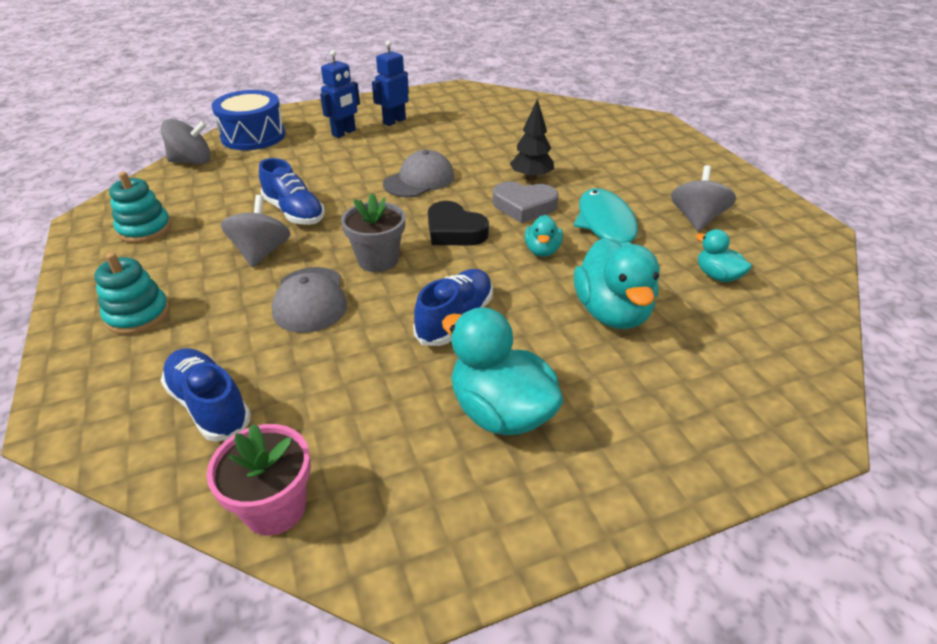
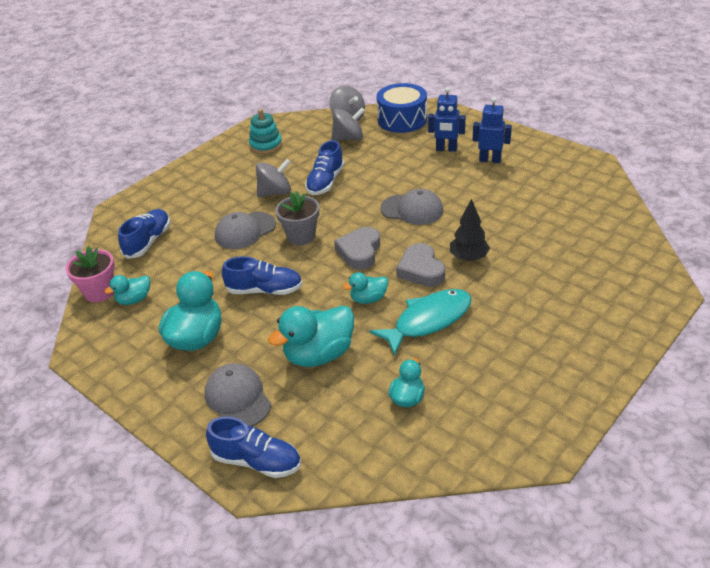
camera: 65 degrees right, 0 degrees up
(138, 315) = (196, 186): turquoise stacking toy -> none
(344, 463) = (134, 300): none -> turquoise duck
(454, 231) = (359, 252): black heart -> grey heart
(652, 404) = (237, 398): none -> grey cap
(696, 219) = (488, 367): grey spinning top -> grey spinning top (348, 138)
(777, 419) = (257, 461): none -> blue shoe

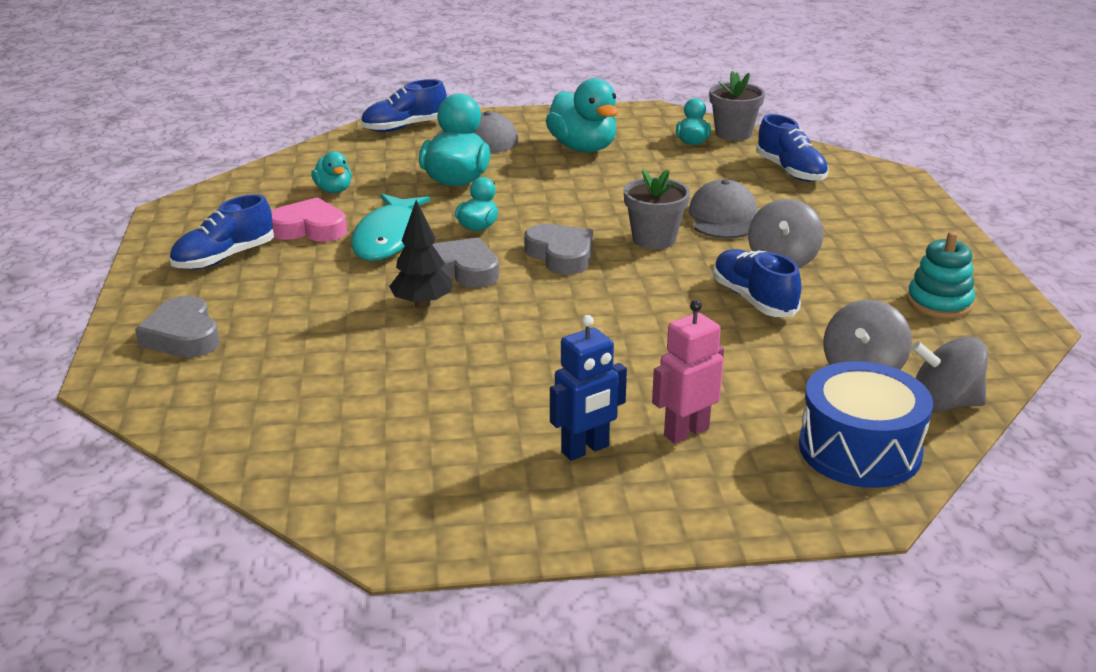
camera: 130 degrees right, 10 degrees down
(100, 292) = (733, 134): pink flower pot -> grey flower pot
(264, 290) = (593, 191): blue shoe -> blue shoe (224, 258)
(412, 209) = (579, 321): grey cap -> none
(446, 149) = (686, 432): blue robot -> pink robot
(465, 360) = (309, 228): none -> pink heart
(613, 304) = (183, 336): none -> grey heart

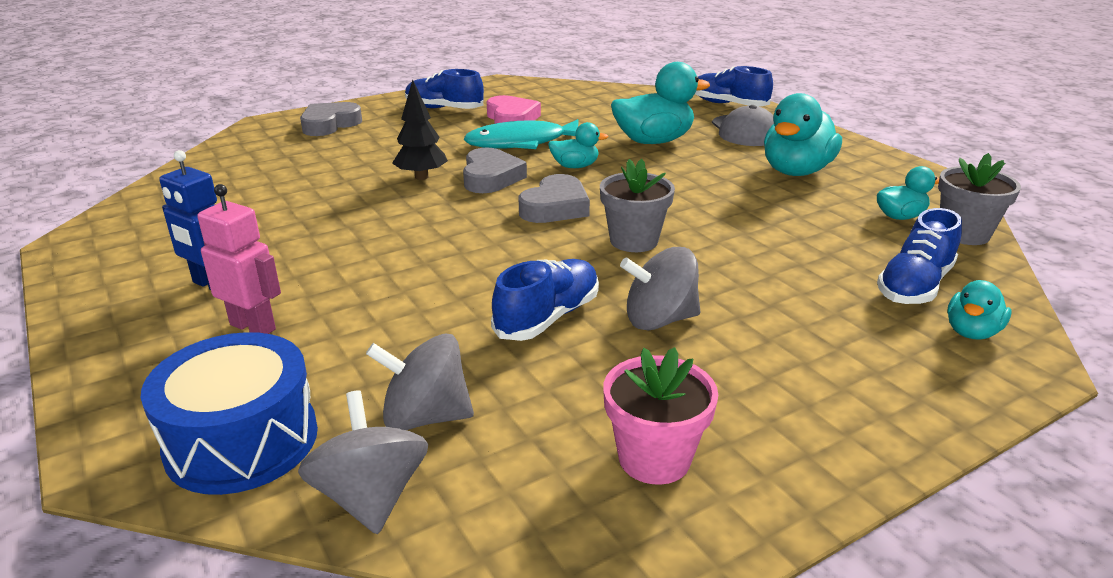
camera: 65 degrees right, 0 degrees up
(334, 190) = (583, 111): turquoise duck -> turquoise duck (971, 332)
(723, 217) = (729, 266): grey cap -> none
(939, 303) = (654, 458): turquoise stacking toy -> pink flower pot

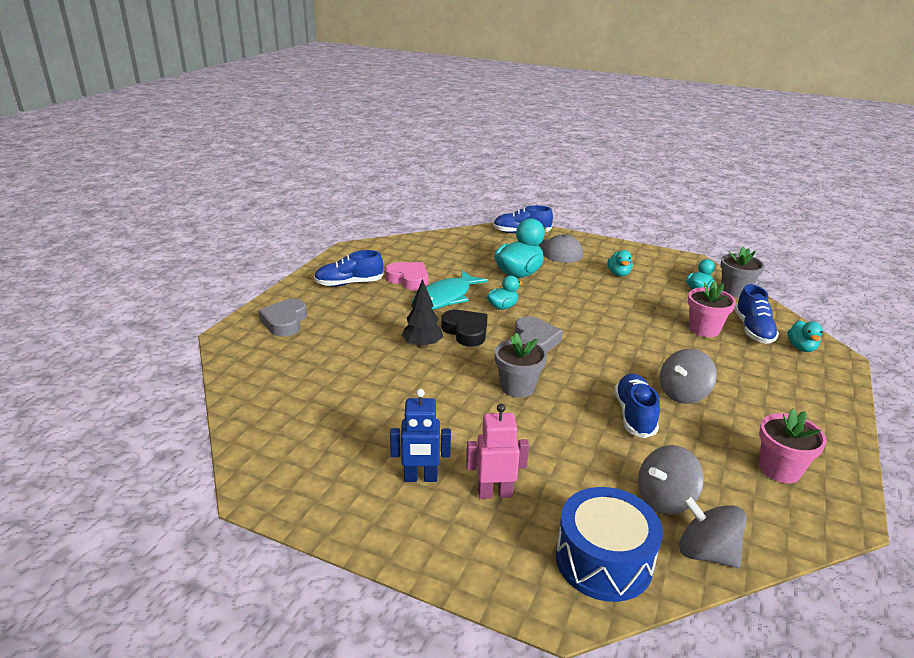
camera: 35 degrees left, 0 degrees up
(490, 177) = (466, 331): grey heart -> black heart
(634, 241) = (606, 349): grey flower pot -> grey flower pot (517, 387)
(796, 171) = (618, 274): turquoise duck -> turquoise duck, size x0.54
(826, 261) = (704, 329): none -> pink flower pot

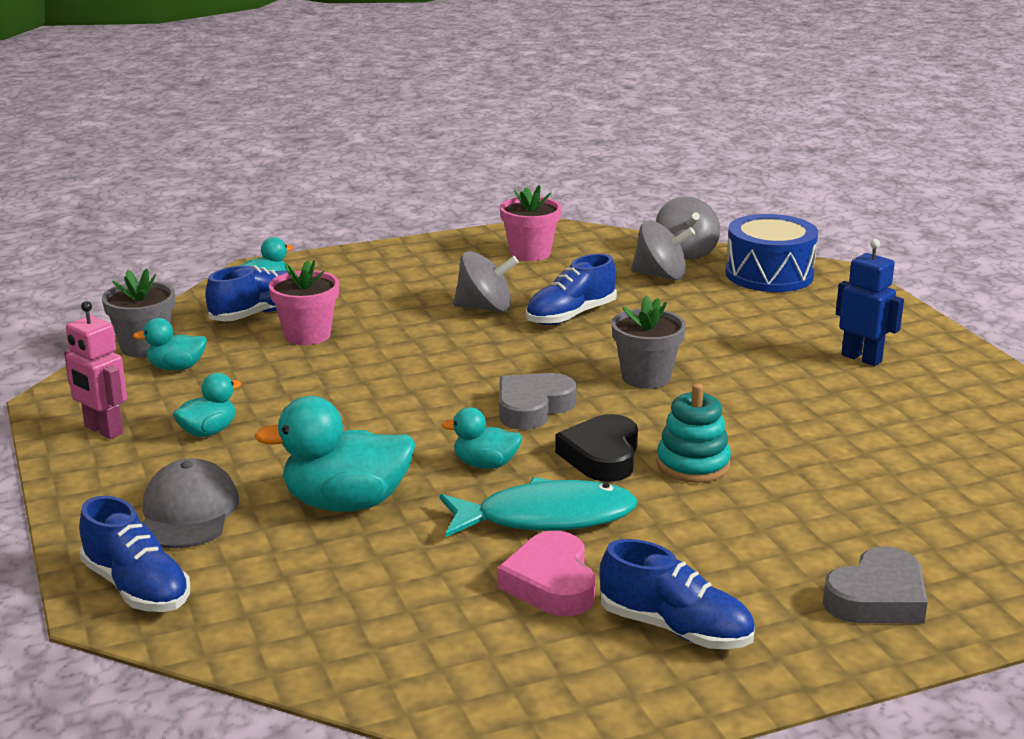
camera: 135 degrees left, 5 degrees down
(422, 345) = (693, 464): black tree -> turquoise stacking toy
(494, 493) = (802, 327): pink robot -> pink robot (103, 430)

